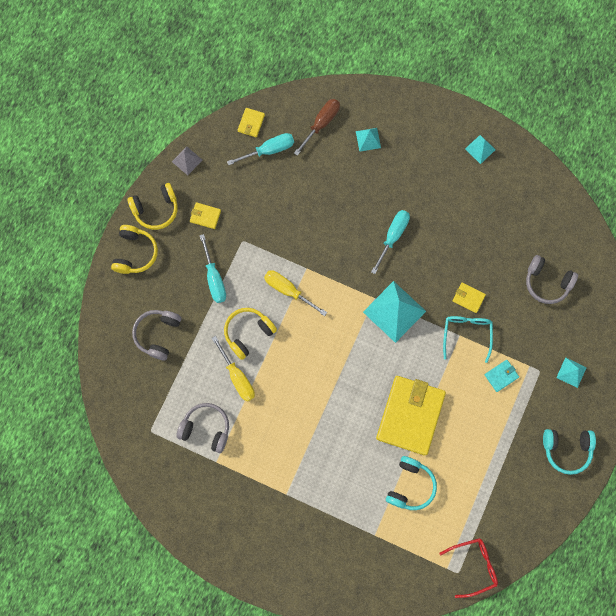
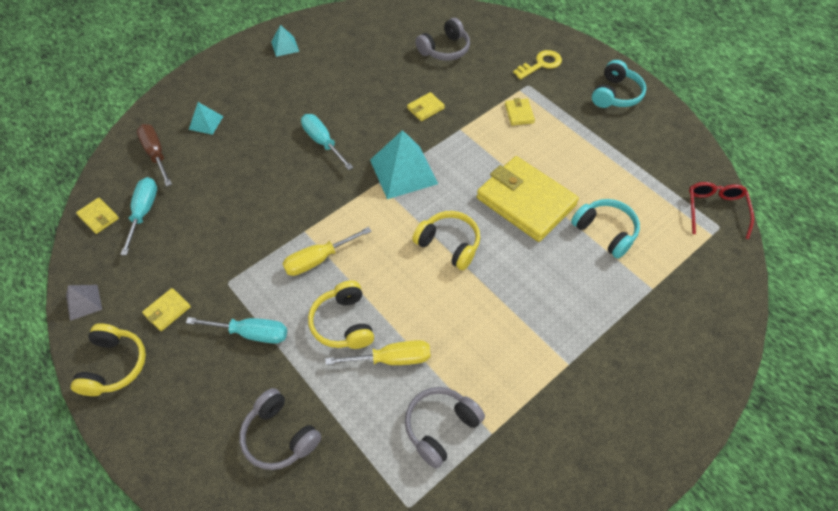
camera: 65 degrees left, 20 degrees down
(135, 253) = (150, 418): yellow headphones -> yellow headphones (449, 244)
(466, 334) = (462, 123): turquoise glasses -> none
(501, 376) = (519, 113): turquoise wallet -> yellow wallet
(571, 372) = (541, 64): turquoise pyramid -> yellow key

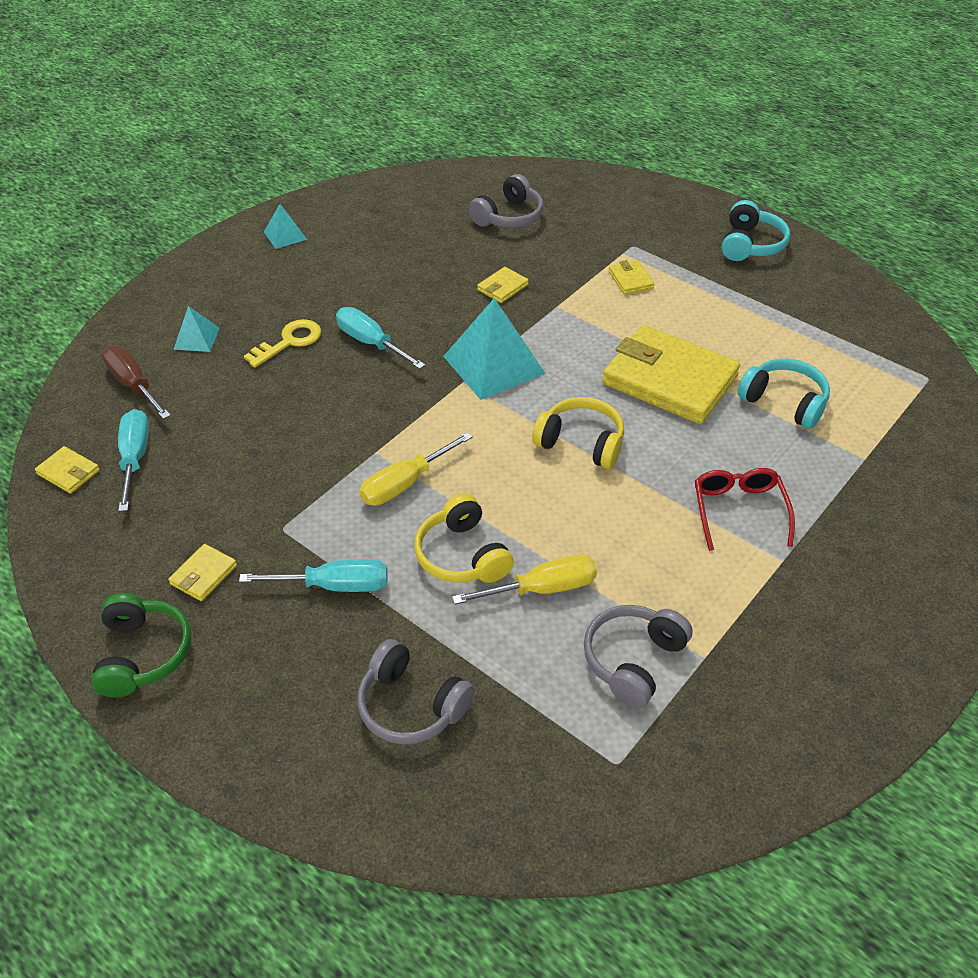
camera: 10 degrees left, 10 degrees down
(84, 302) = (75, 581): grey pyramid -> none
(114, 365) = (143, 654): yellow headphones -> green headphones
(541, 64) = (642, 221): yellow key -> yellow key (289, 342)
(715, 210) = (917, 360): red glasses -> red glasses (738, 511)

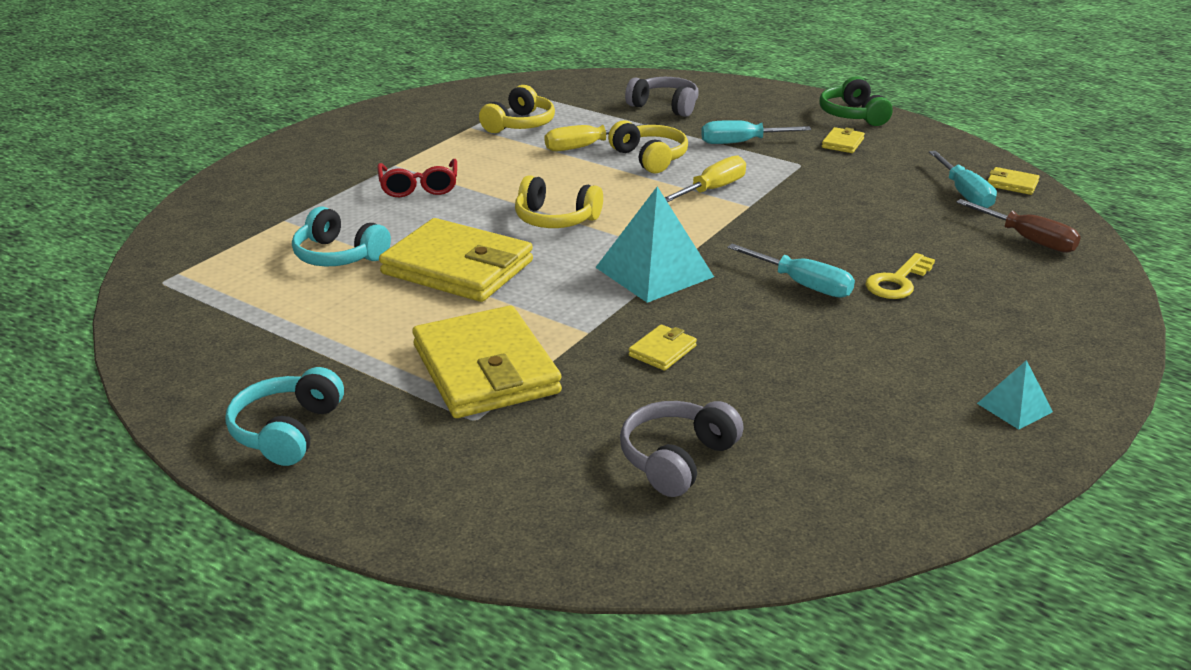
camera: 175 degrees right, 15 degrees down
(197, 338) = (1006, 280): turquoise pyramid -> none
(630, 280) = (486, 369): yellow wallet -> yellow wallet, size x2.41
(633, 660) = (519, 124): grey headphones -> yellow headphones

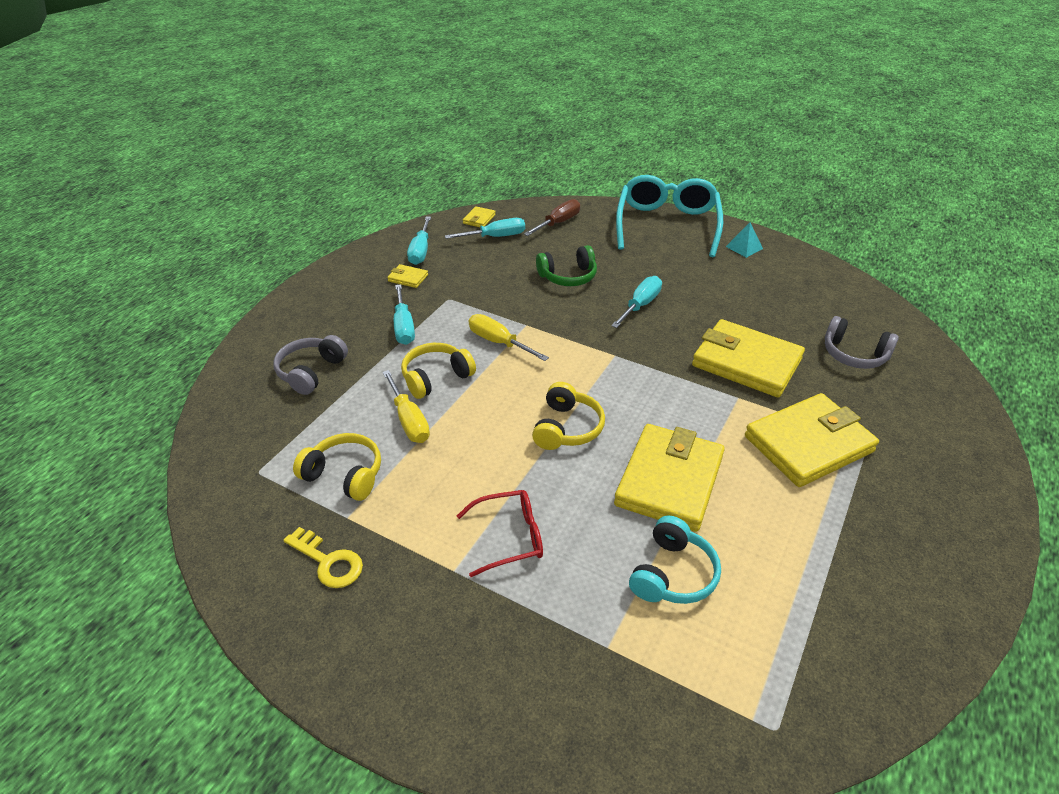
camera: 95 degrees left, 10 degrees up
(287, 431) = (940, 542): turquoise headphones -> none
(654, 272) = (643, 369): turquoise pyramid -> none
(662, 351) = (746, 362): yellow wallet -> yellow wallet, size x2.41
(853, 115) = (350, 270): green headphones -> green headphones (568, 276)
(897, 281) = (625, 270): yellow key -> yellow key (328, 562)
(909, 149) = (420, 251): none -> turquoise screwdriver
(1068, 335) = (667, 225): none -> turquoise glasses

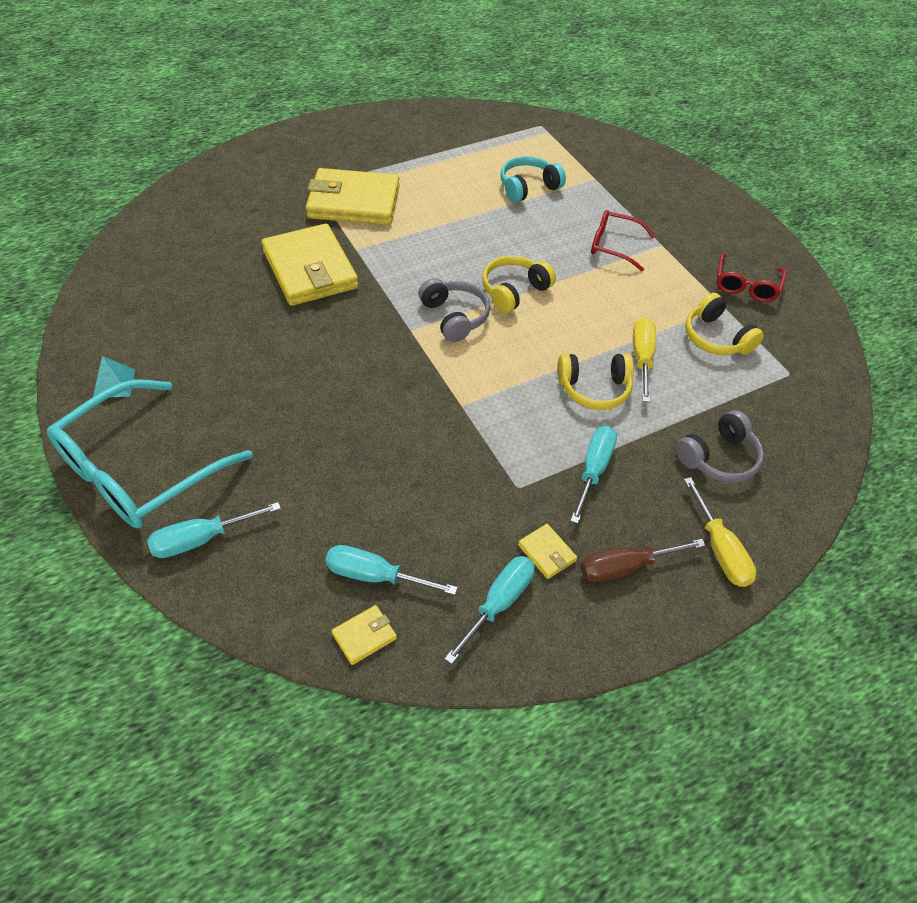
camera: 150 degrees left, 10 degrees up
(328, 562) = (746, 286): yellow key -> red glasses
(499, 342) = (506, 398): yellow screwdriver -> yellow screwdriver (719, 549)
(558, 223) = (265, 557): brown screwdriver -> brown screwdriver (625, 567)
(568, 276) = (354, 448): green headphones -> none
(640, 305) = (324, 369): turquoise screwdriver -> turquoise screwdriver (201, 539)
(669, 480) = (476, 227): yellow wallet -> none
(854, 354) = (217, 234): grey headphones -> grey headphones (454, 317)

